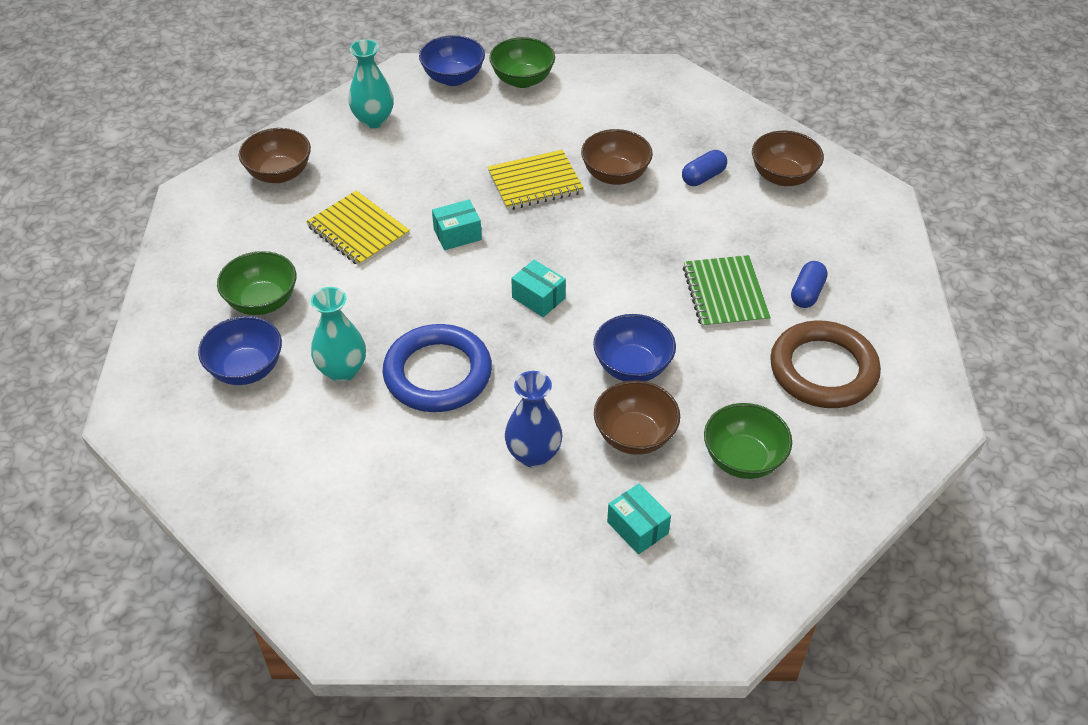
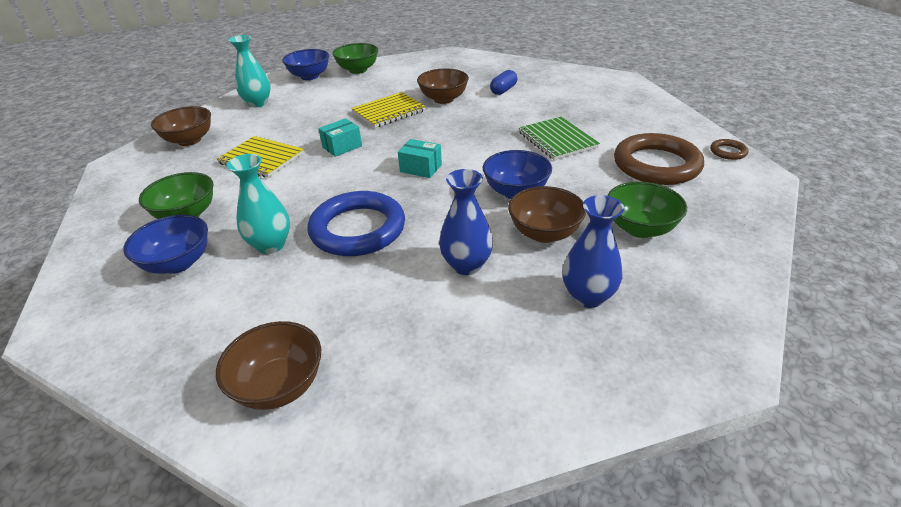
camera: 15 degrees left, 10 degrees down
(637, 527) = (587, 296): turquoise box -> blue vase
(783, 176) = (555, 81): brown bowl -> brown bowl (279, 386)
(807, 293) = (613, 129): blue capsule -> none
(927, 373) = (728, 152): none -> brown ring

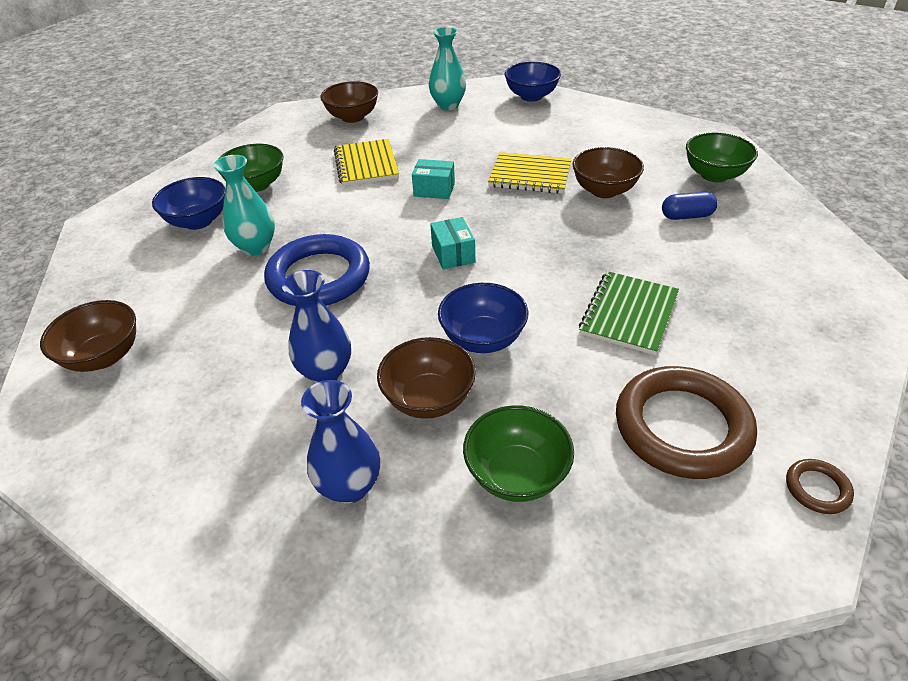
camera: 50 degrees right, 5 degrees up
(358, 70) = (584, 110): green bowl -> green bowl (714, 175)

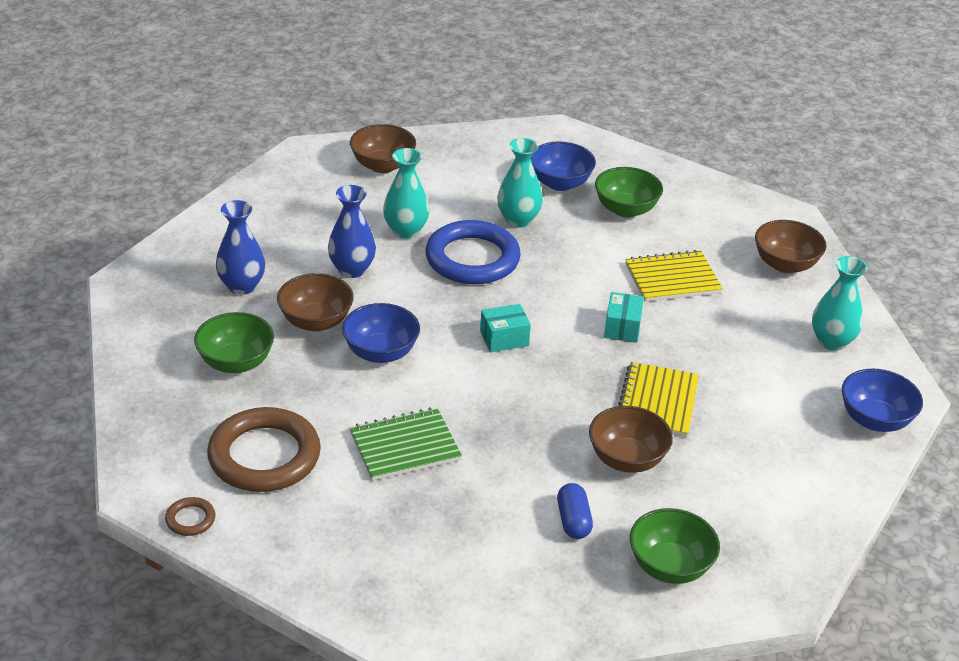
camera: 85 degrees right, 5 degrees down
(255, 329) = (406, 231): none -> turquoise vase
(629, 314) = (405, 446): green notebook -> green notebook turned 45 degrees counterclockwise

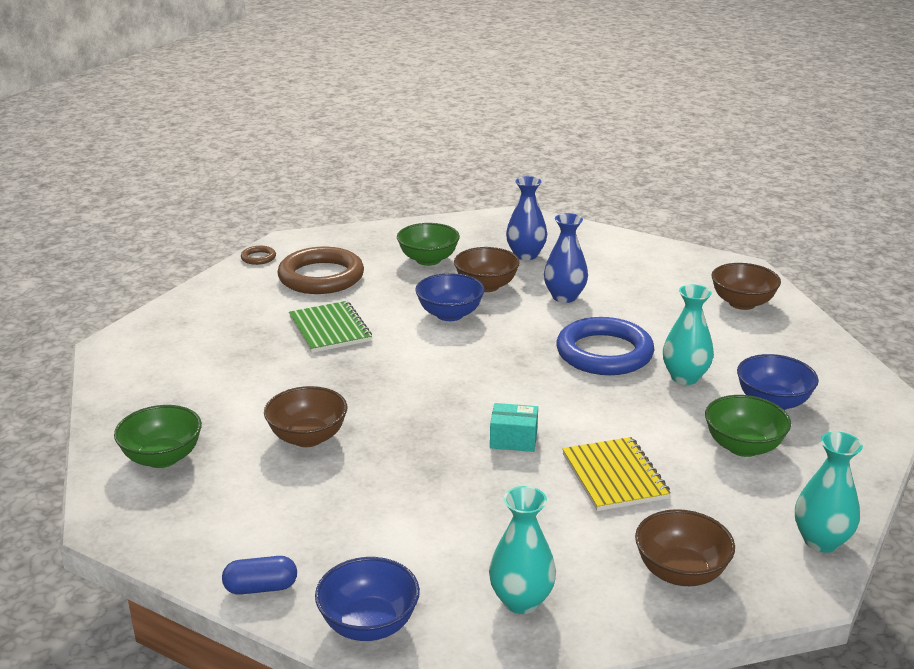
camera: 90 degrees right, 10 degrees down
(406, 231) = (635, 318): turquoise vase -> turquoise vase (821, 541)
(504, 338) = (481, 371): turquoise box -> none
(573, 521) = (230, 408): blue capsule -> blue capsule (261, 588)
(657, 402) = (393, 458): yellow notebook -> none

